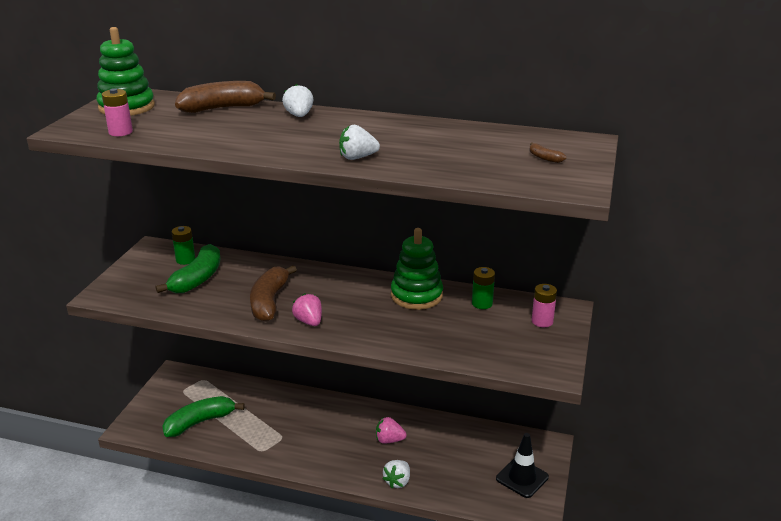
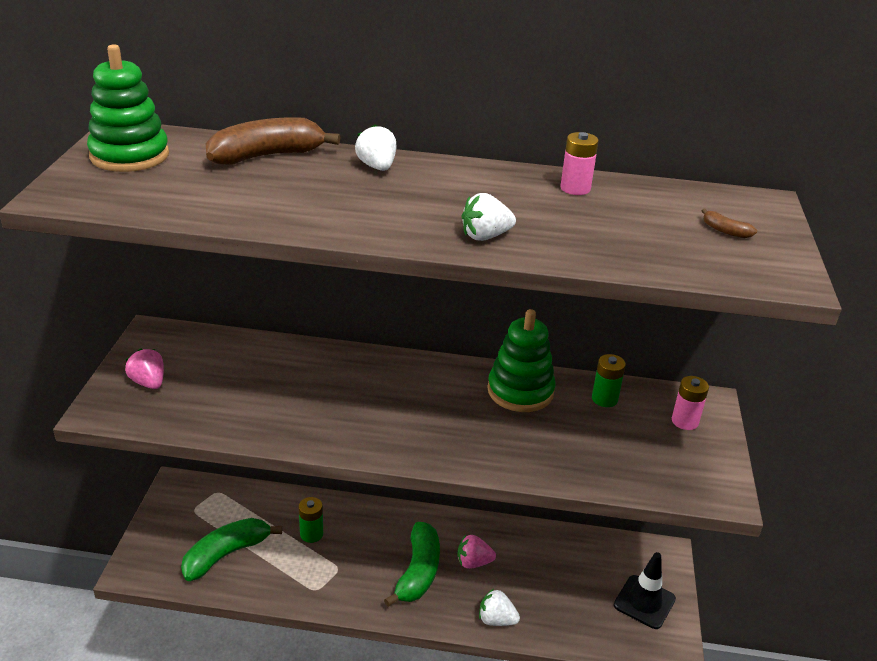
camera: 10 degrees left, 5 degrees up
(120, 132) = (137, 199): pink battery -> pink battery (575, 188)
(185, 260) = (203, 350): green battery -> green battery (311, 534)
(197, 279) = (227, 379): green banana -> green banana (418, 572)
(269, 302) = (333, 410): brown banana -> none
(309, 321) = (394, 438): pink strawberry -> pink strawberry (148, 382)
(397, 481) = (496, 620): white strawberry -> white strawberry turned 90 degrees clockwise

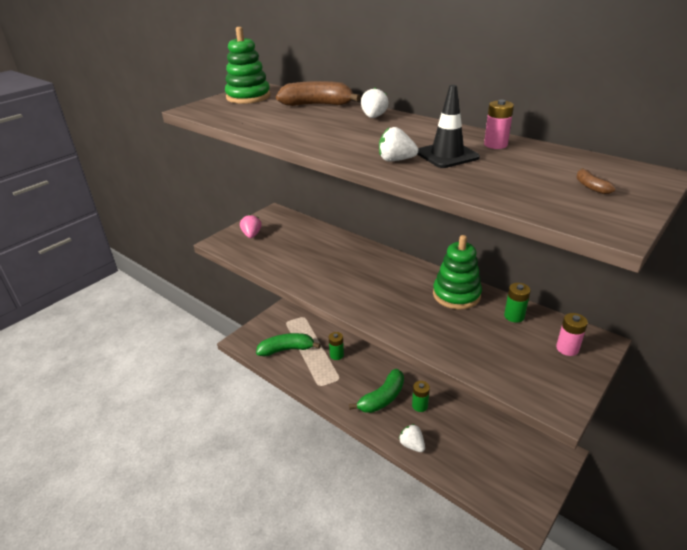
camera: 35 degrees right, 0 degrees up
(473, 562) = (420, 406): pink strawberry -> green battery
(644, 602) = (523, 478): black traffic cone -> black traffic cone (447, 155)

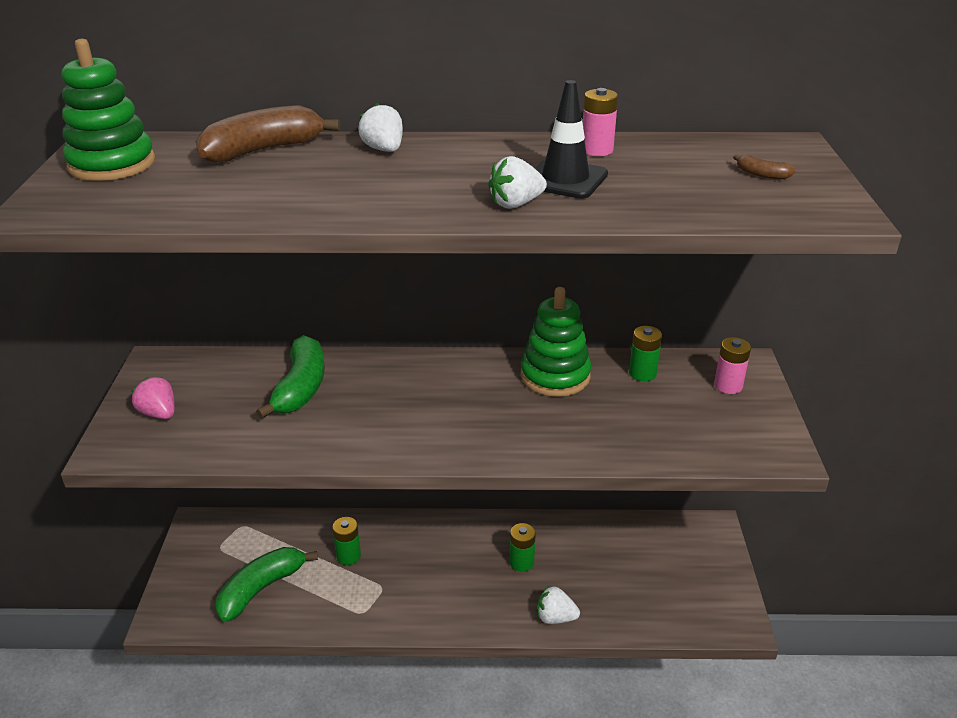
camera: 40 degrees left, 0 degrees up
(382, 398) = (466, 580): green banana -> green banana (301, 387)

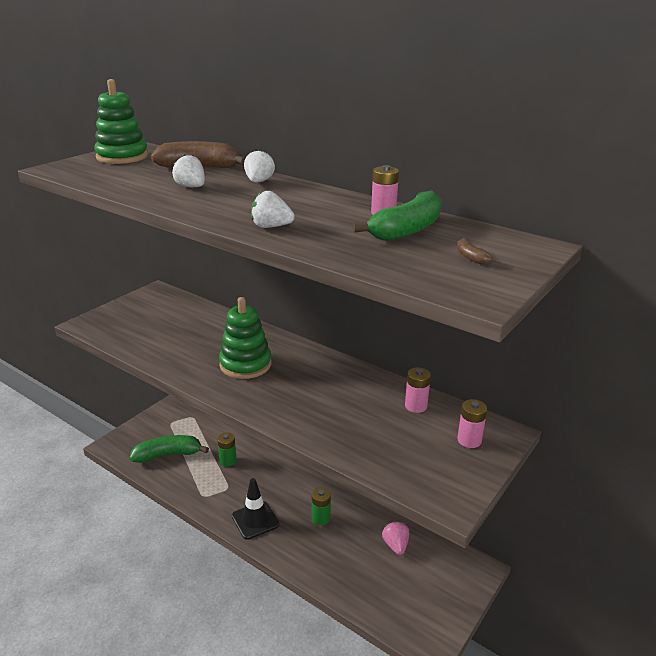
camera: 35 degrees right, 5 degrees down
(159, 413) = (126, 316): pink strawberry -> pink strawberry (395, 545)
(301, 387) = (205, 330): green banana -> green banana (407, 230)
(555, 376) = (354, 383): green stacking toy -> green stacking toy (245, 364)
(555, 617) = (307, 563): white strawberry -> white strawberry (191, 187)
(565, 179) = (328, 223): black traffic cone -> black traffic cone (255, 520)
(642, 373) = (416, 406): green battery -> pink battery

